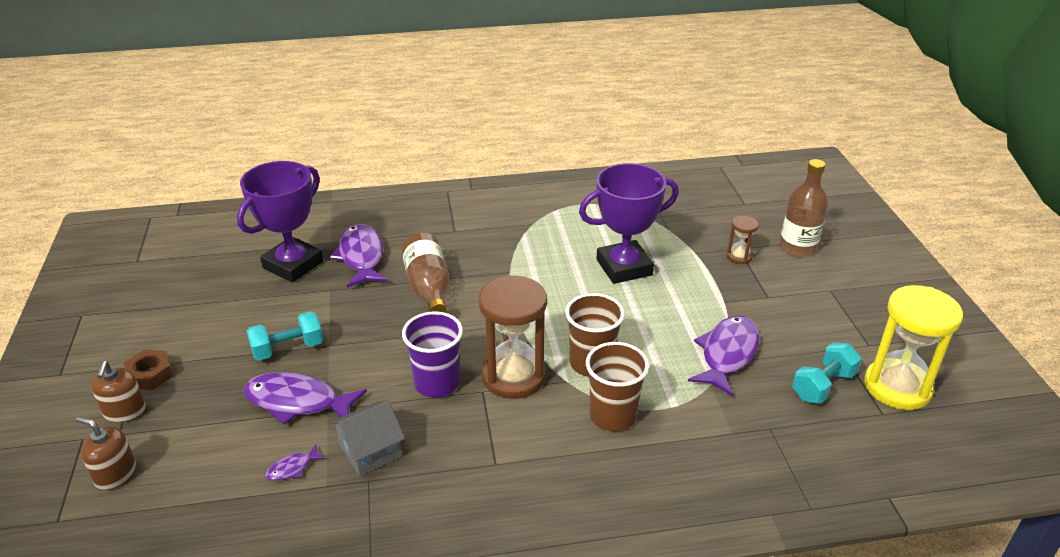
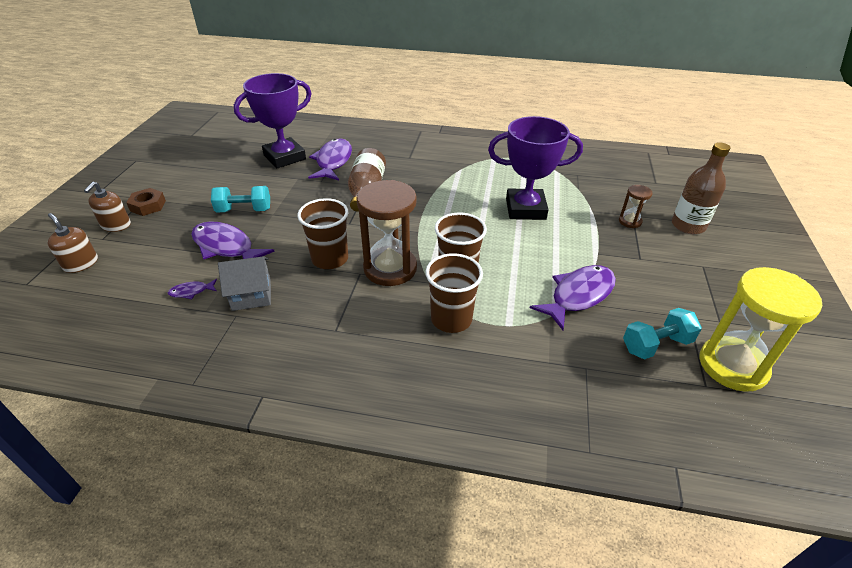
camera: 20 degrees right, 5 degrees up
(437, 383) = (330, 259): purple cup -> brown cup

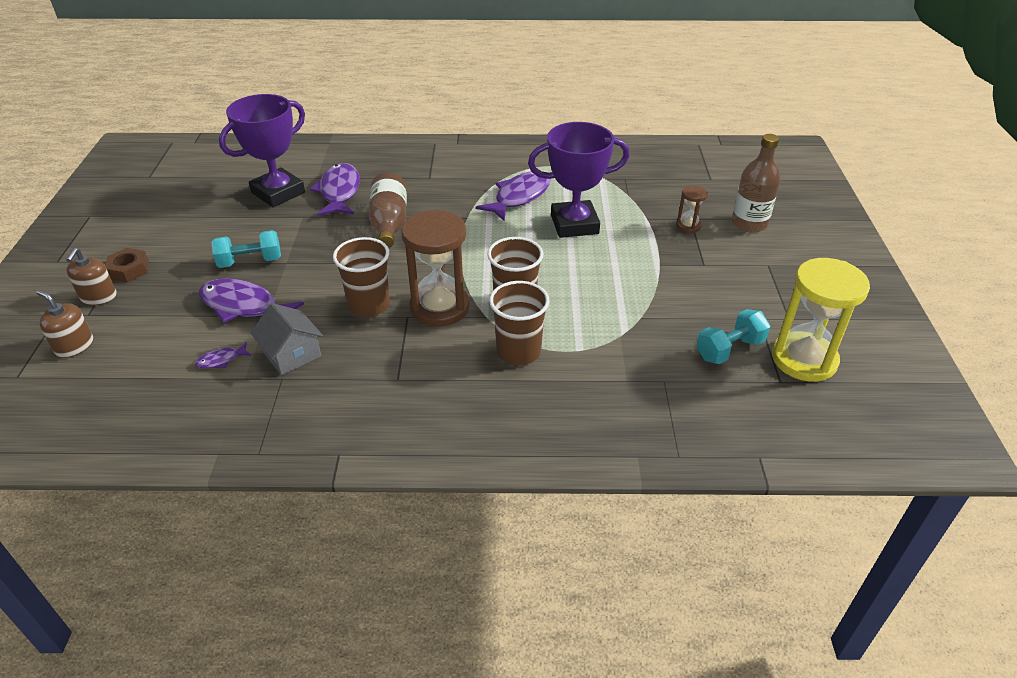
camera: 10 degrees left, 0 degrees up
(251, 294) = (292, 354): grey house -> grey house turned 75 degrees clockwise
(578, 295) = (646, 311): purple fish -> purple fish (519, 197)

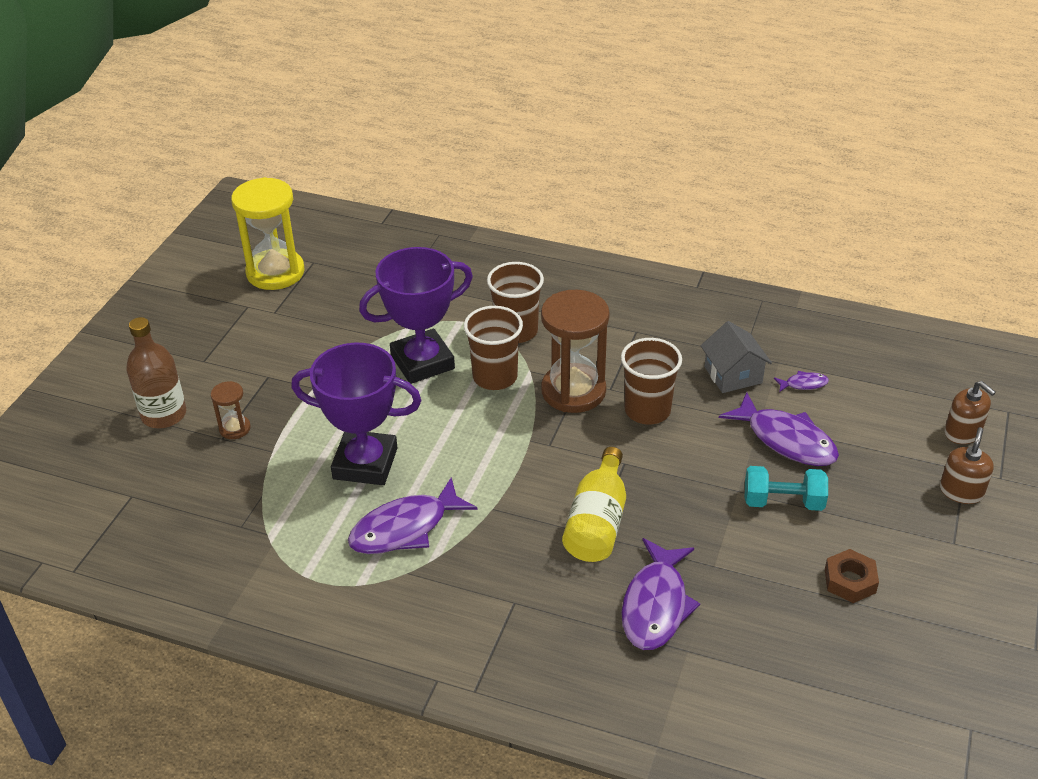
camera: 160 degrees left, 0 degrees up
(129, 270) = (937, 526): brown nut -> brown nut (850, 581)
(278, 193) = (749, 627): purple trophy -> purple trophy (422, 362)
(389, 224) = (597, 523): brown bottle -> yellow bottle
(729, 349) = (328, 293): turquoise dumbbell -> none

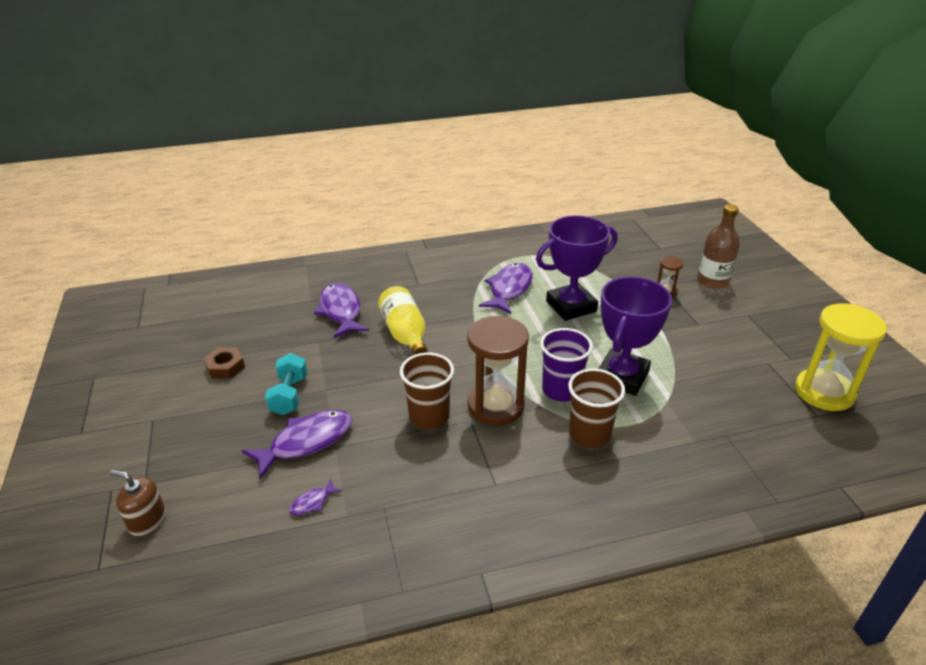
camera: 145 degrees right, 5 degrees down
(495, 377) = (561, 390): brown cup -> purple cup
(733, 375) = (381, 481): grey house -> none
(783, 502) = (289, 395): turquoise dumbbell -> turquoise dumbbell turned 60 degrees counterclockwise
(786, 440) = (306, 442): purple fish -> purple fish turned 135 degrees clockwise
(961, 491) = (147, 462): brown soap dispenser -> none

